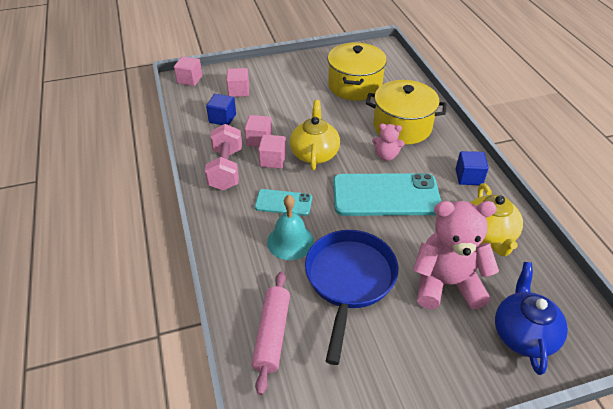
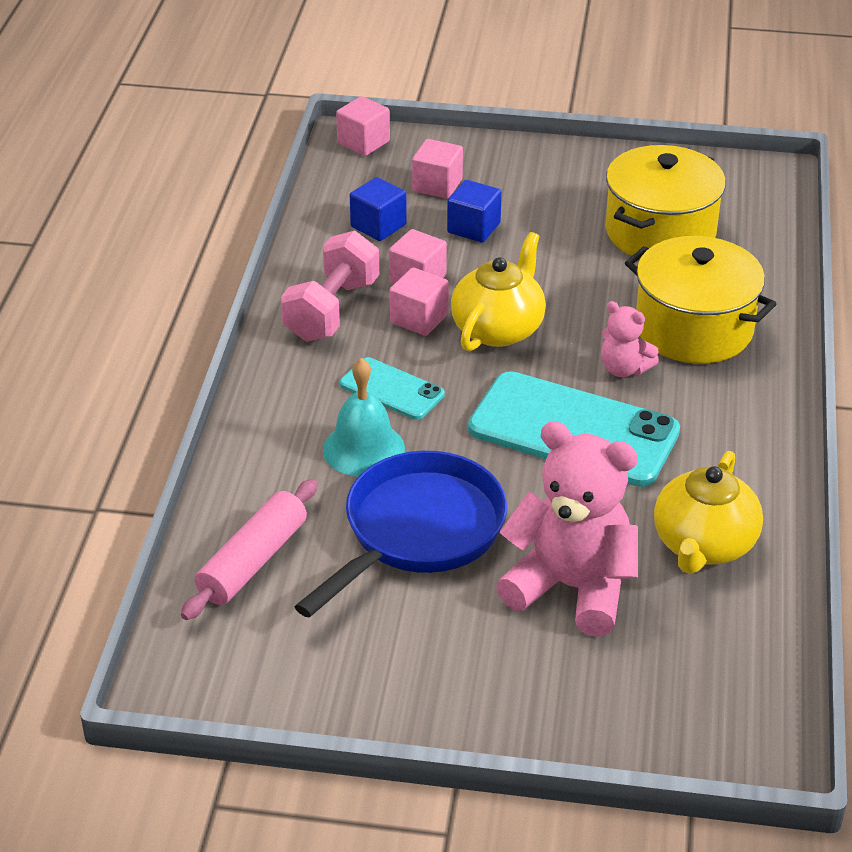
camera: 25 degrees right, 5 degrees down
(468, 177) = (749, 447): blue cube -> blue cube (473, 228)
(523, 334) = (640, 693): blue teapot -> none

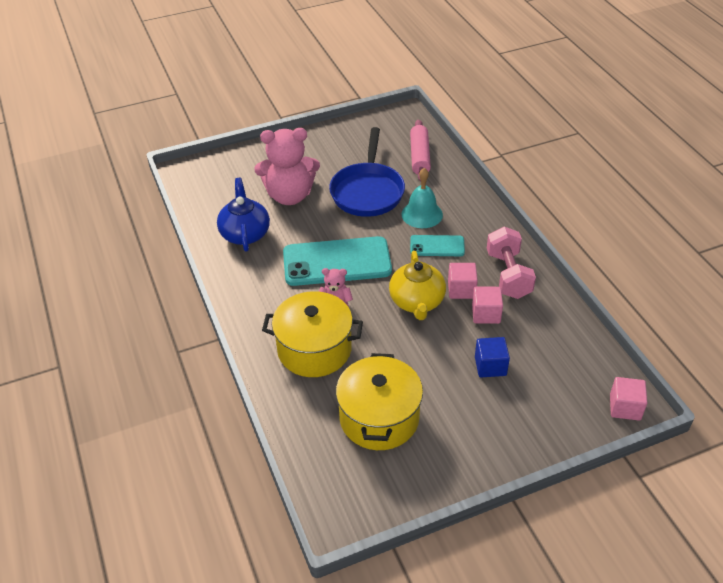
camera: 150 degrees right, 5 degrees up
(378, 226) = (543, 341): blue cube -> none
(437, 185) = (543, 391): pink cube -> none
(703, 545) = (245, 233): yellow teapot -> blue teapot

